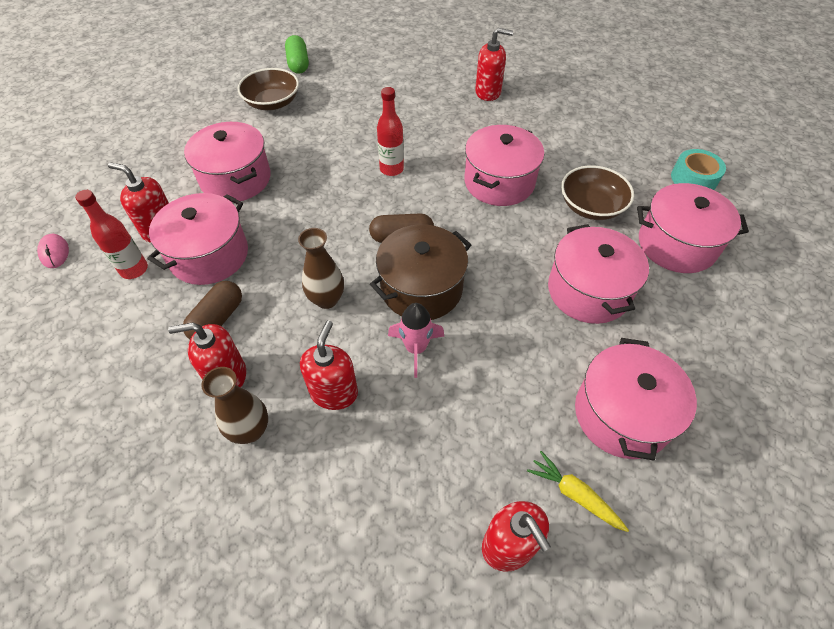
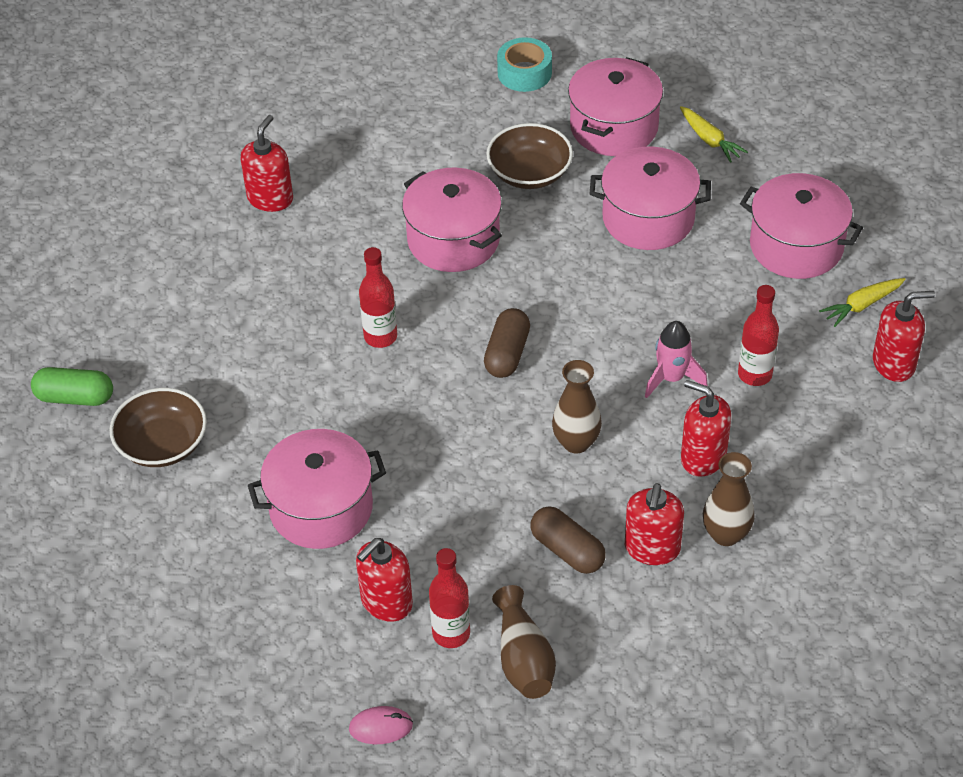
camera: 70 degrees left, 5 degrees down
(112, 316) = (523, 658): none -> brown vase
(209, 255) = (458, 550): pink pot -> none
(421, 288) = (592, 354): brown pot -> none
(443, 413) = (754, 374): none -> red bottle
(710, 313) = (709, 140): none -> yellow carrot

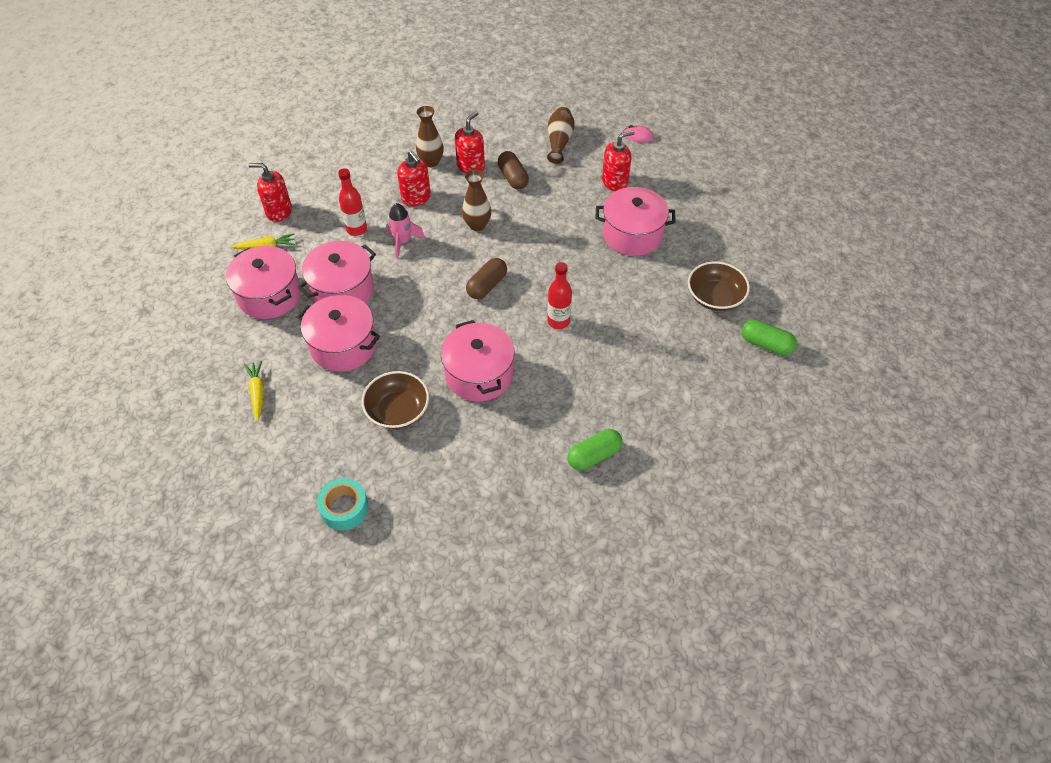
camera: 160 degrees left, 5 degrees up
(270, 198) = (594, 456): red soap dispenser -> green capsule
(451, 633) = (588, 160): red bottle -> none
(614, 127) = (314, 428): pink pot -> pink pot (342, 290)

